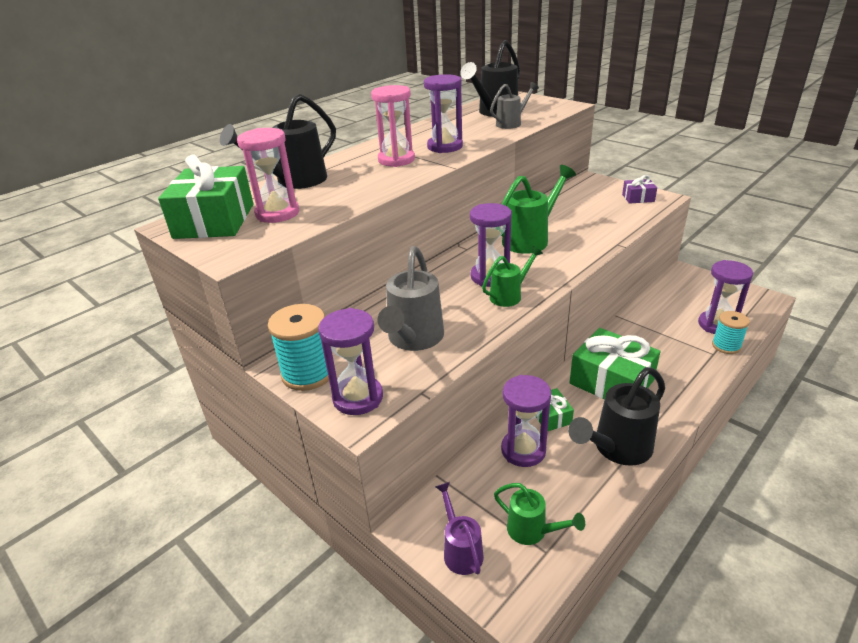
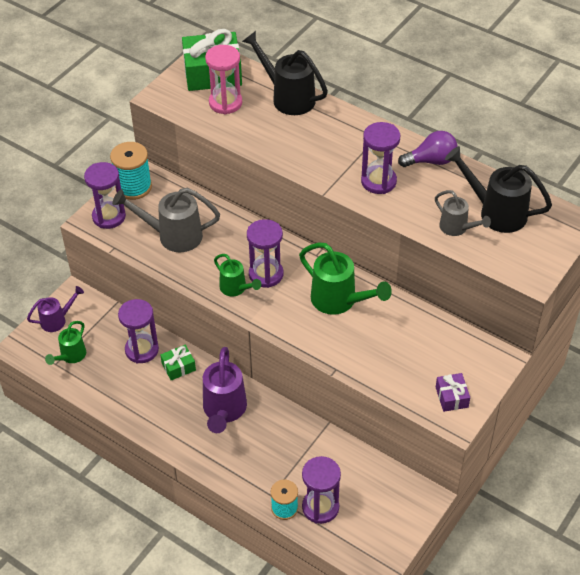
camera: 80 degrees right, 15 degrees up
(396, 160) = (341, 152): pink hourglass -> none
(425, 129) = (431, 161): none -> purple light bulb
(611, 382) = (224, 410): green gift -> purple watering can
(617, 448) = (145, 408): black watering can -> none

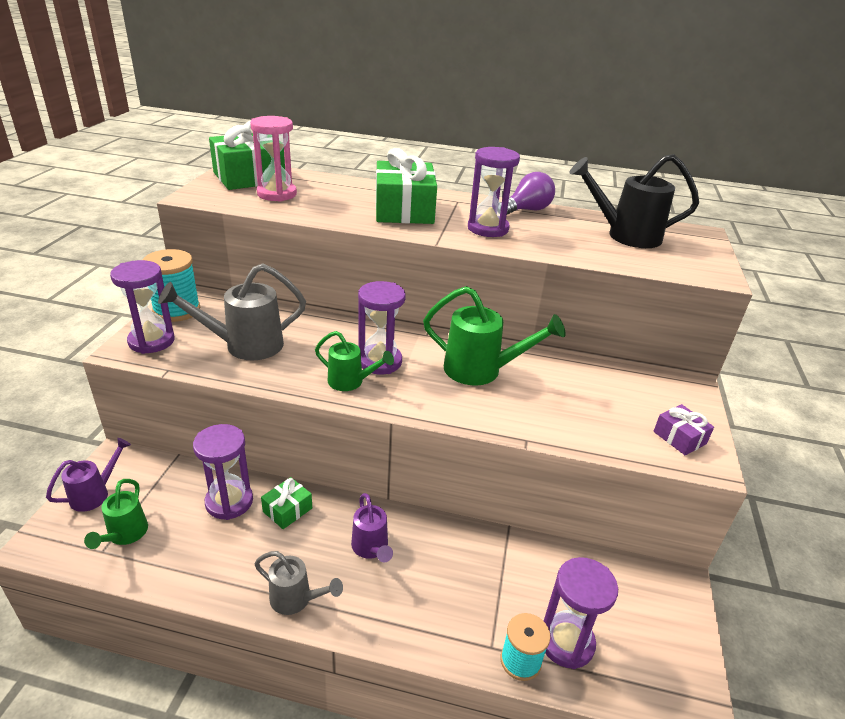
camera: 25 degrees left, 15 degrees down
(224, 410) = (371, 548): purple watering can -> purple watering can, size x0.60
(288, 97) = (345, 185): black watering can -> none
(321, 143) = (404, 210): none -> green gift
(457, 228) = (601, 251): grey watering can -> grey watering can (296, 599)

